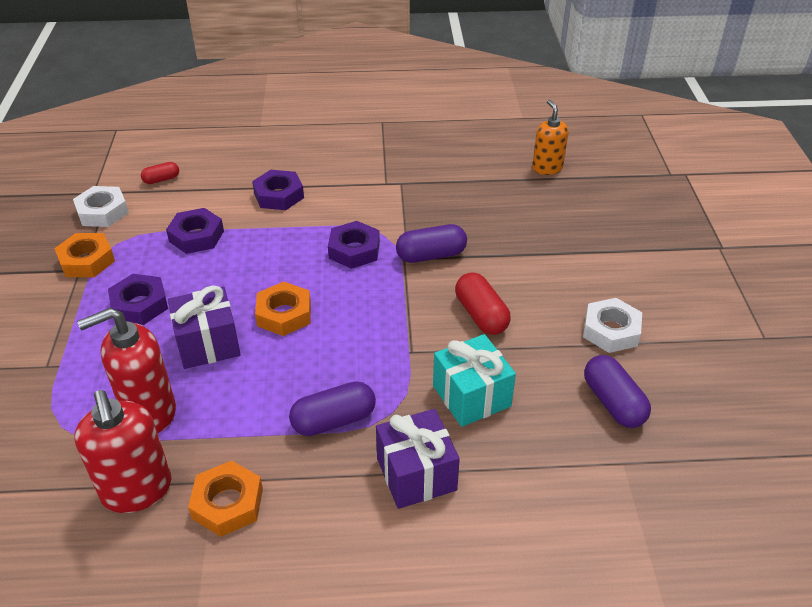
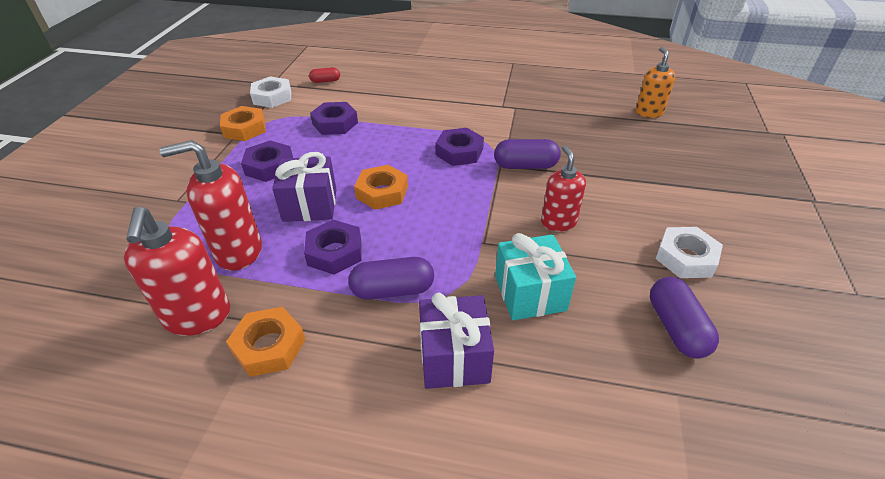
camera: 15 degrees right, 0 degrees up
(279, 195) = (411, 103): purple nut -> purple nut (335, 252)
(481, 315) = (558, 222): red capsule -> red soap dispenser

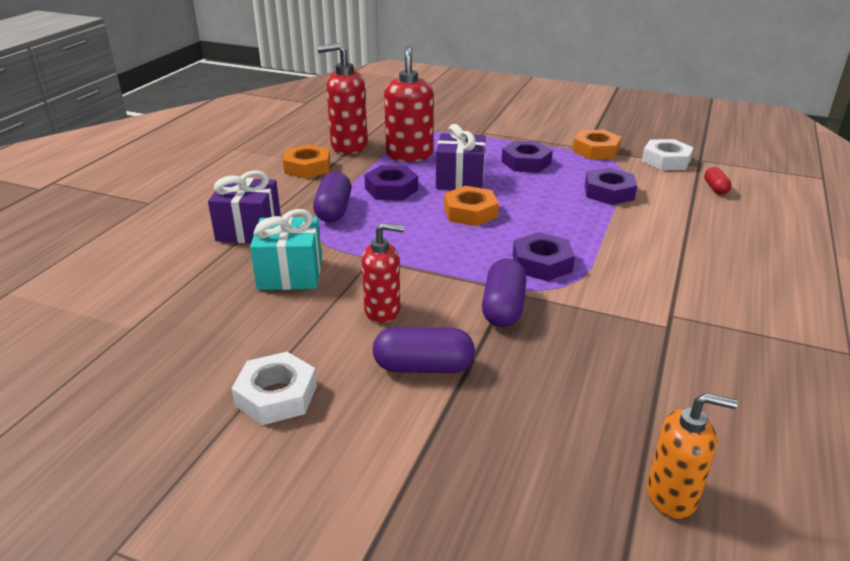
camera: 100 degrees right, 10 degrees down
(676, 328) = (191, 351): purple capsule -> purple capsule (423, 367)

